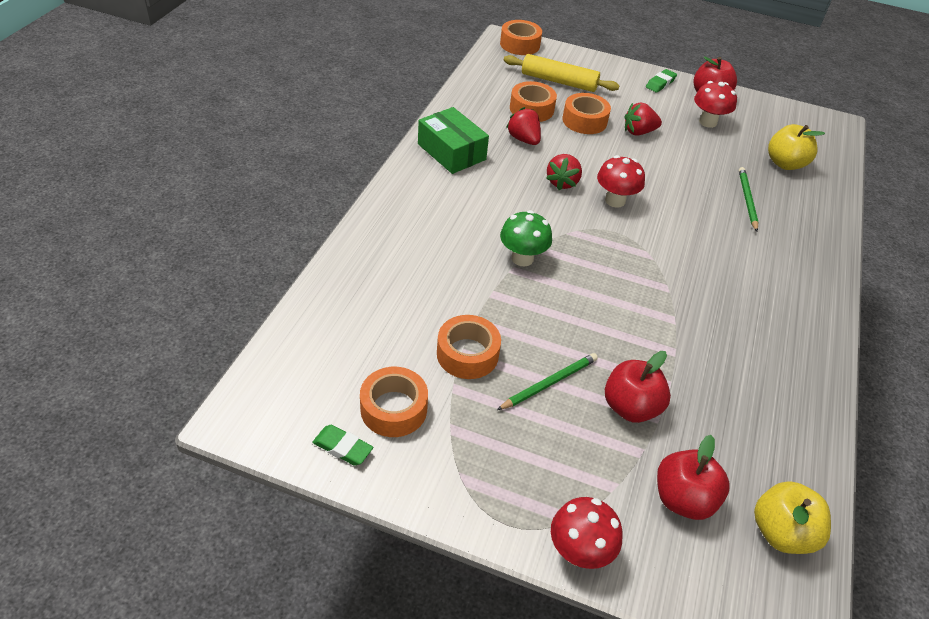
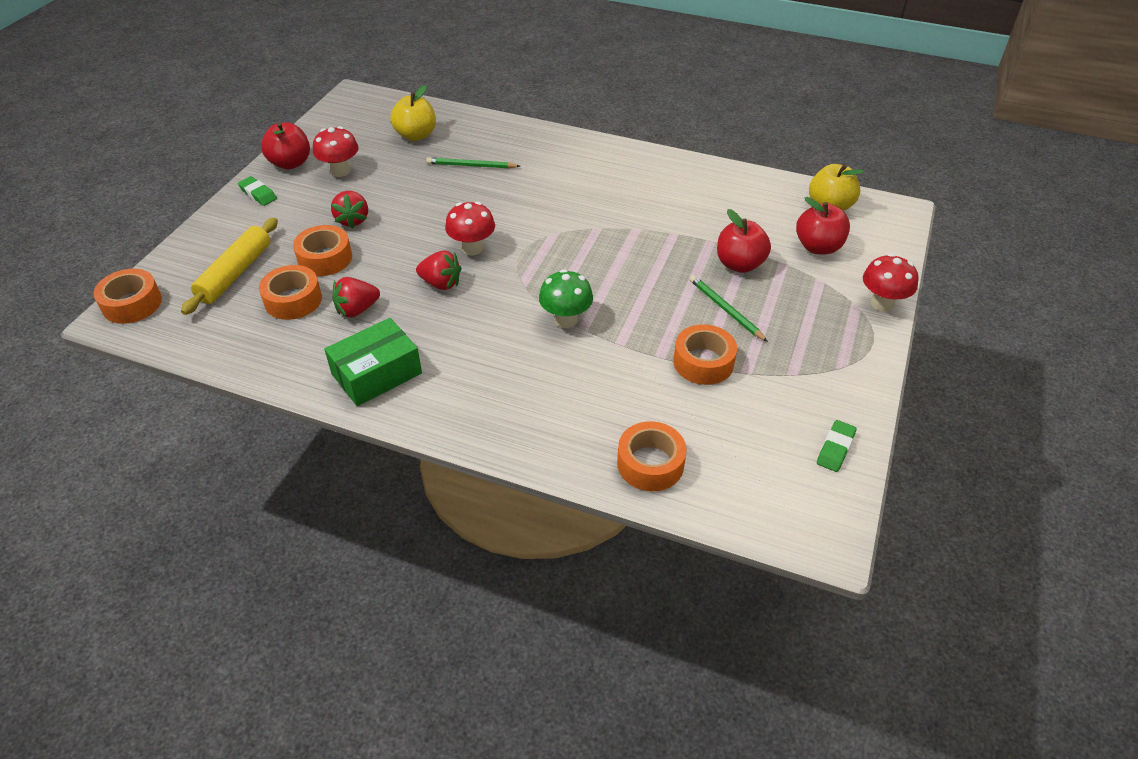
camera: 85 degrees left, 0 degrees up
(393, 409) = (781, 414): orange tape -> orange tape (650, 464)

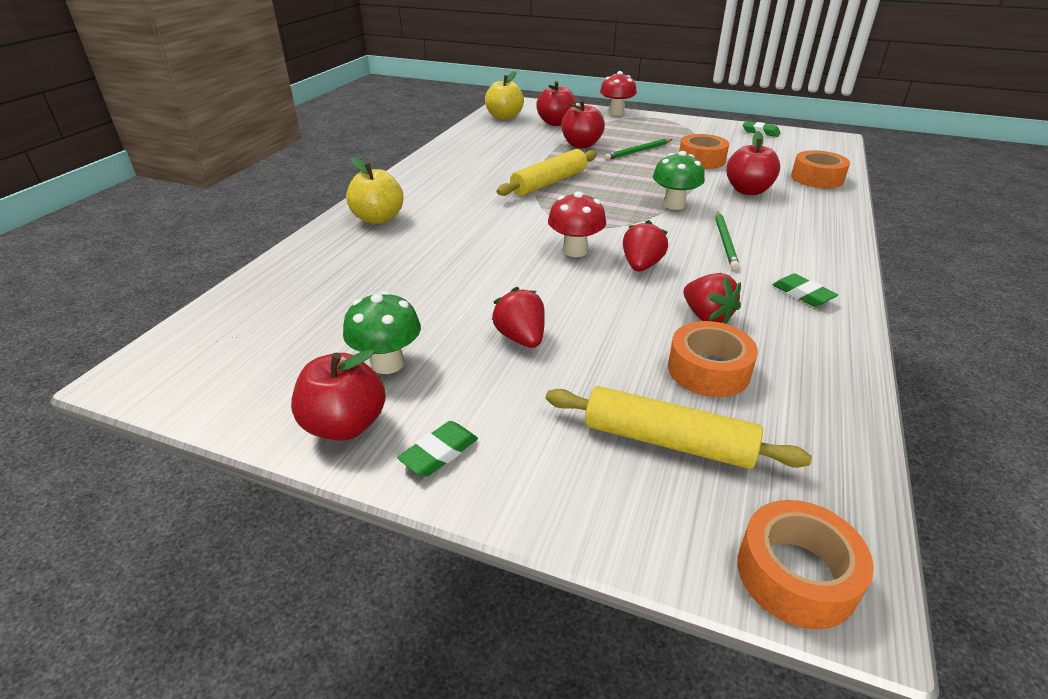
camera: 90 degrees left, 10 degrees down
(325, 258) = (612, 353): orange tape -> none
(340, 171) = (388, 363): red mushroom -> green mushroom
(352, 220) = (521, 338): red strawberry -> red strawberry turned 105 degrees counterclockwise
(376, 374) = (802, 294): green box -> green eraser
(416, 135) = (309, 302): yellow apple -> yellow apple (378, 218)
(471, 166) = (405, 257): green pencil -> green pencil (725, 242)
(605, 386) = (748, 191): none -> red apple
(620, 237) = (549, 183): none -> yellow rolling pin

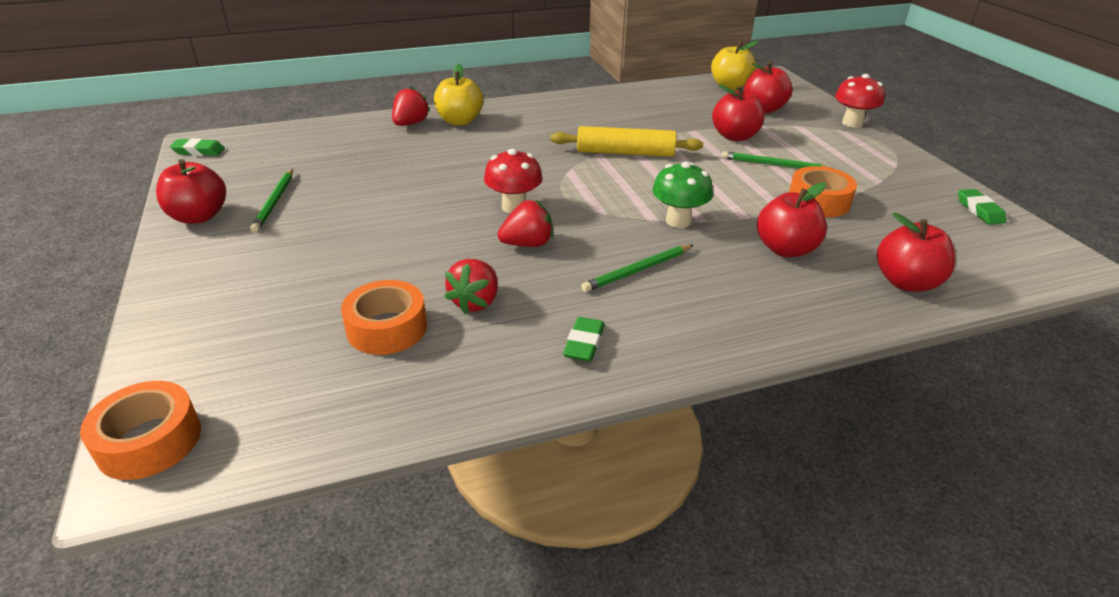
camera: 50 degrees right, 0 degrees up
(388, 363) = (275, 202): green mushroom -> green pencil
(439, 453) = (193, 256): green eraser -> green eraser (199, 151)
(521, 338) = (352, 234): red strawberry -> red strawberry (410, 124)
(668, 441) = (270, 338): yellow rolling pin -> none
(817, 178) = (906, 282): orange tape -> red apple

